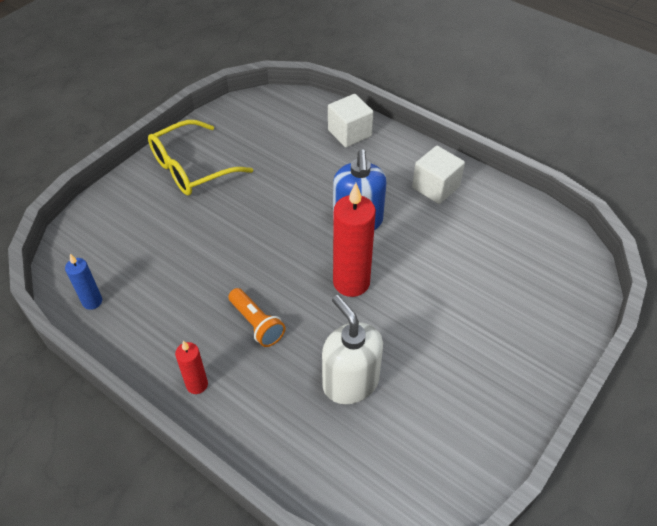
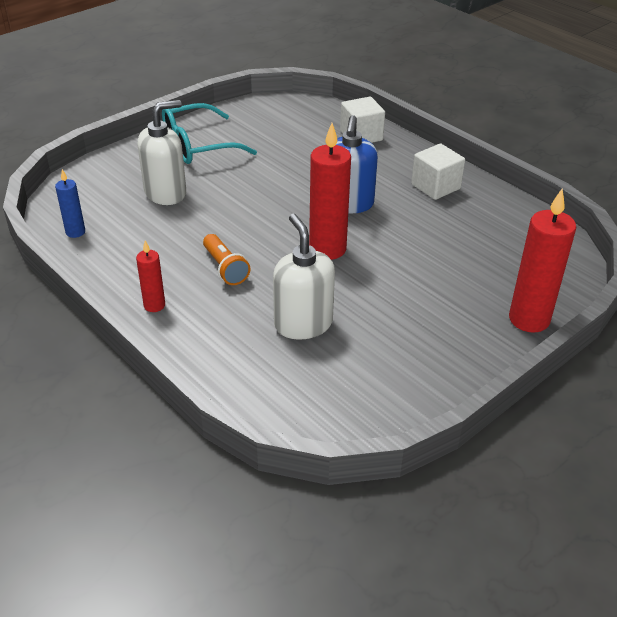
camera: 10 degrees right, 10 degrees down
(173, 235) = (166, 193): none -> white soap dispenser
(192, 168) = (198, 145): yellow glasses -> turquoise glasses
(561, 339) = (529, 319): none -> red candle

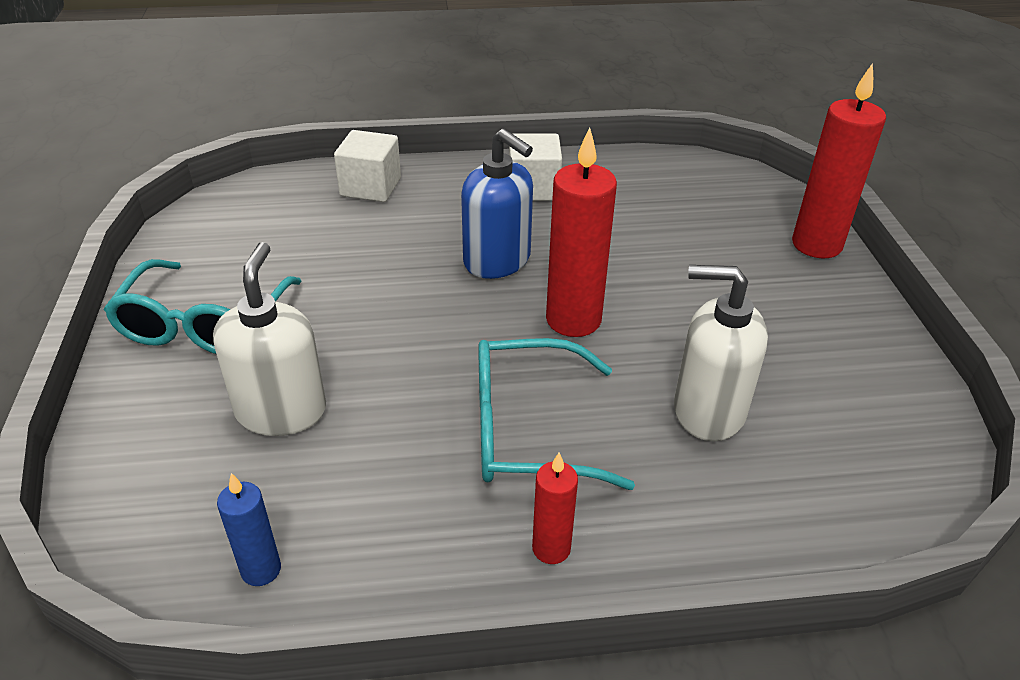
camera: 55 degrees left, 0 degrees up
(225, 268) = (529, 430): orange flashlight -> turquoise glasses

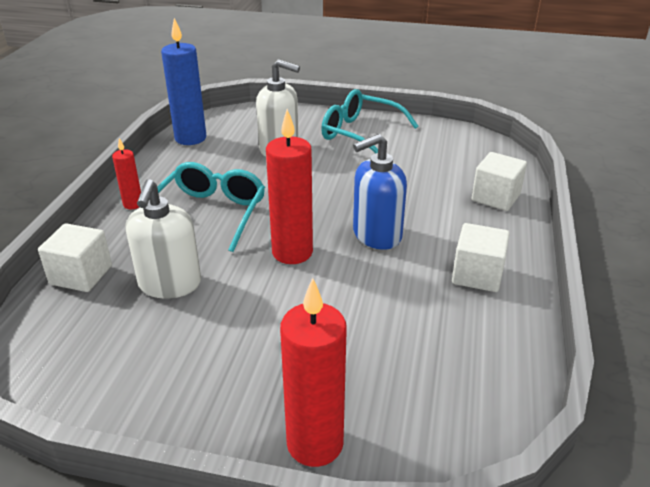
camera: 110 degrees right, 5 degrees down
(261, 570) = (190, 138): blue candle -> blue candle, size x1.89
(708, 411) = (170, 284): white soap dispenser -> white soap dispenser turned 150 degrees clockwise
(761, 519) = (81, 275): none -> white cube

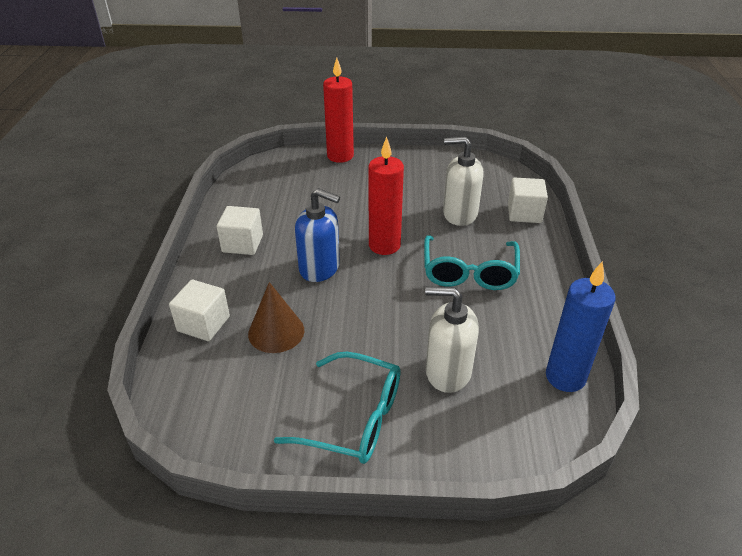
camera: 170 degrees right, 5 degrees up
(133, 204) = (544, 274): red candle -> none
(170, 284) = (459, 214): white soap dispenser -> white soap dispenser turned 75 degrees counterclockwise
(376, 235) = (320, 268): blue soap dispenser -> blue soap dispenser turned 60 degrees clockwise
(422, 185) = (276, 332): none -> brown cone

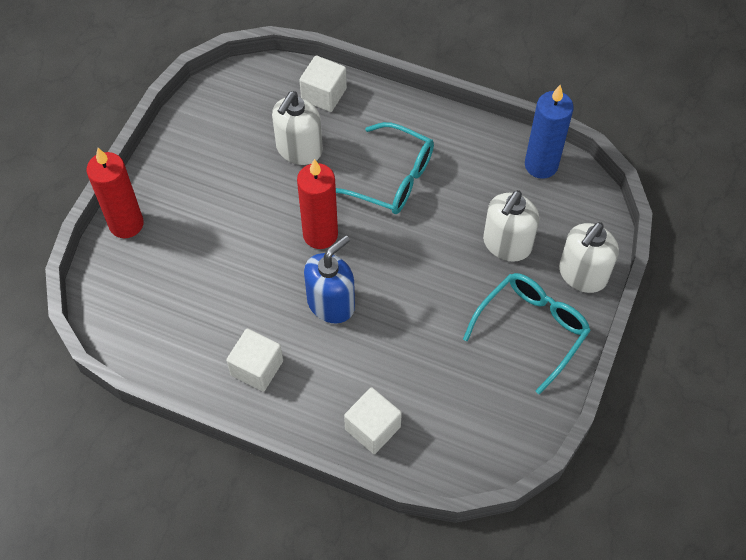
camera: 70 degrees left, 20 degrees up
(276, 332) = (409, 365): brown cone -> none
(447, 450) = (582, 274): none -> white soap dispenser

